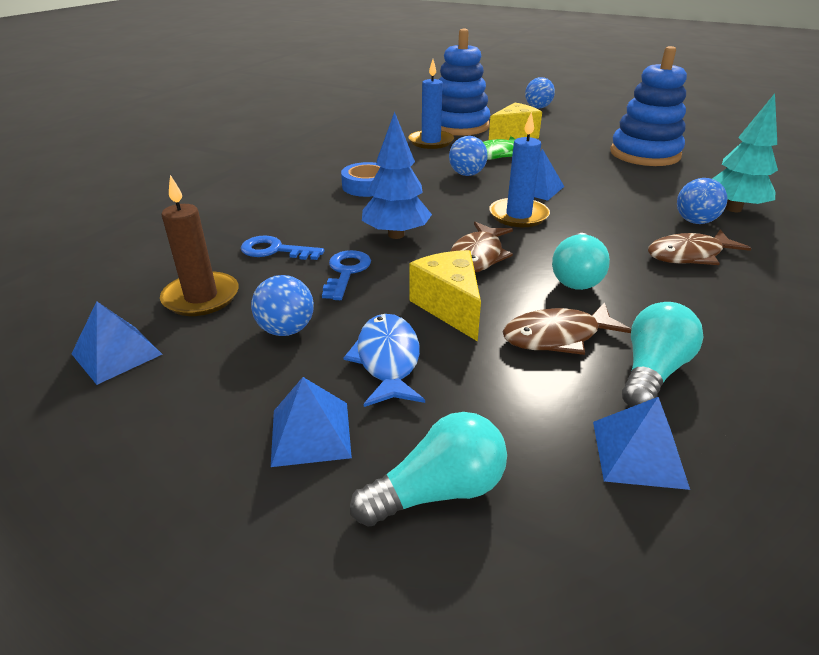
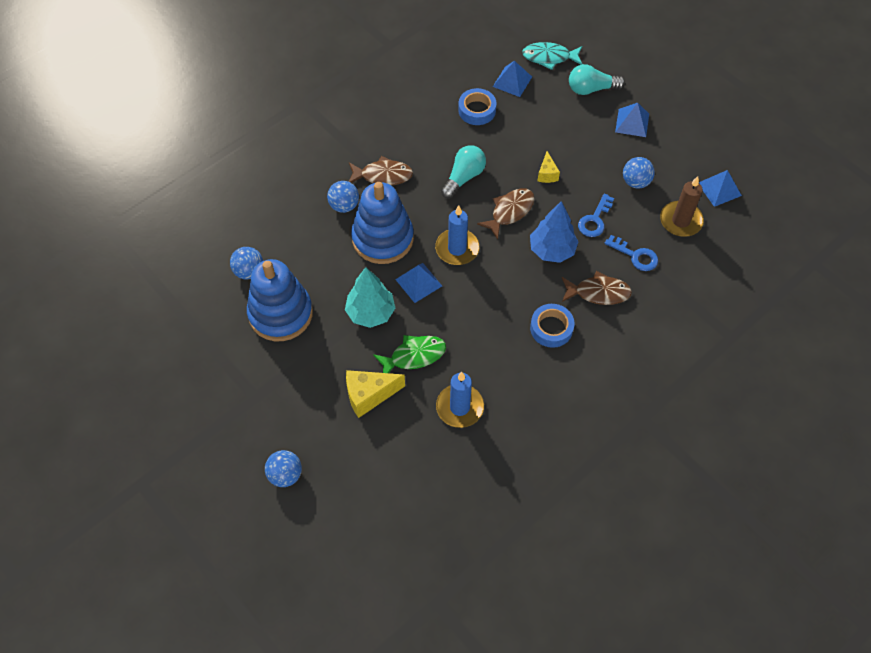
camera: 160 degrees left, 25 degrees up
(387, 360) = (591, 149): blue fish -> none
(450, 307) = (547, 174): yellow cheese -> yellow cheese, size x0.58
(459, 126) = (410, 443): blue stacking toy -> blue stacking toy (382, 238)
(467, 174) = (460, 324): blue ball -> blue ball (249, 271)
(557, 336) = (504, 140): brown fish -> brown fish (598, 292)
(601, 557) = (549, 57): none -> turquoise fish
(652, 372) = (477, 110): turquoise light bulb -> blue tape
(733, 209) = (302, 211): turquoise tree -> turquoise tree (371, 313)

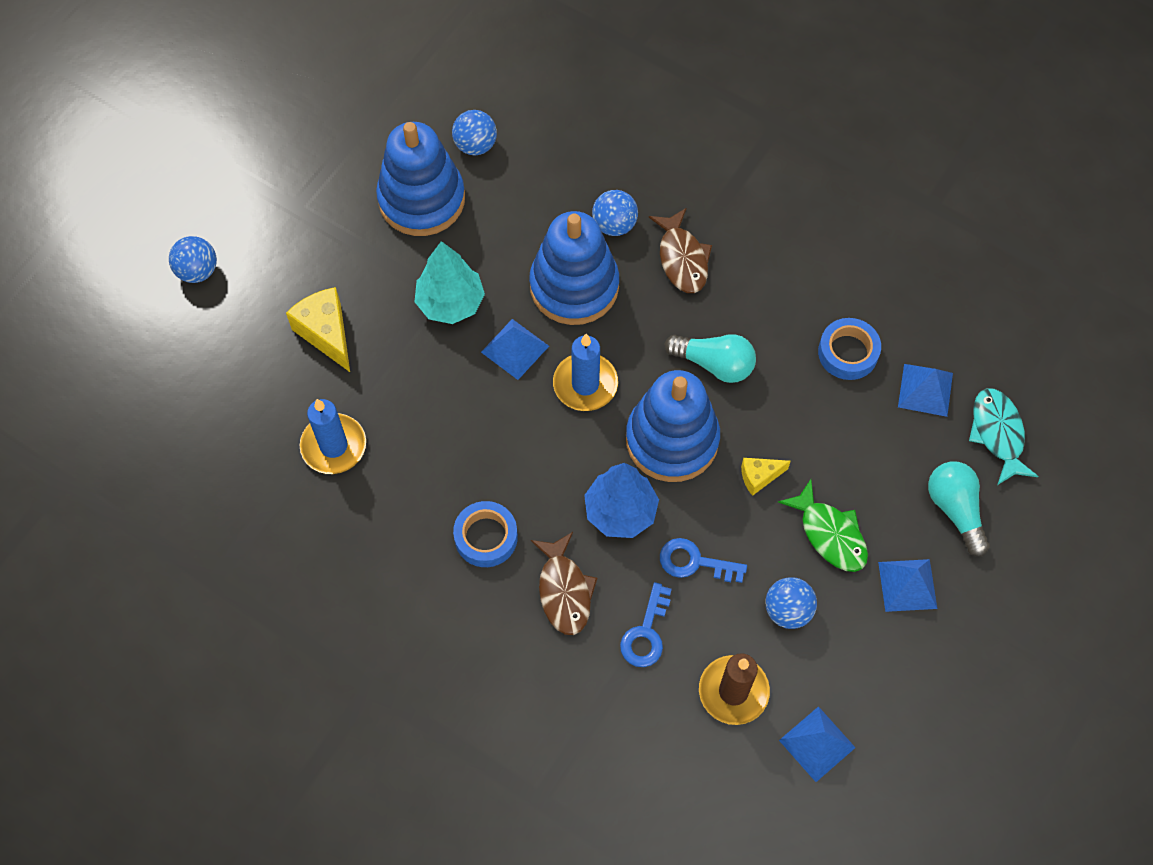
camera: 75 degrees right, 5 degrees up
(414, 356) = (398, 372): green fish -> green fish (830, 534)
(510, 212) = (672, 440): brown fish -> blue stacking toy

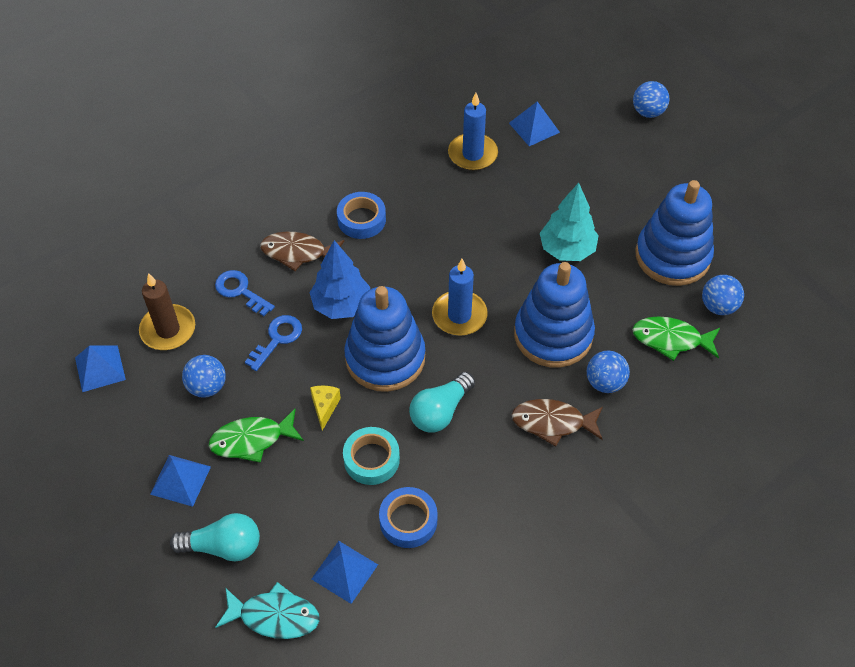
camera: 110 degrees right, 10 degrees down
(326, 333) = (567, 170): yellow cheese -> none
(515, 349) = (510, 279): blue pyramid -> blue pyramid (534, 127)
(536, 178) = (671, 340): none -> green fish
(798, 409) = (371, 459): none -> turquoise tape

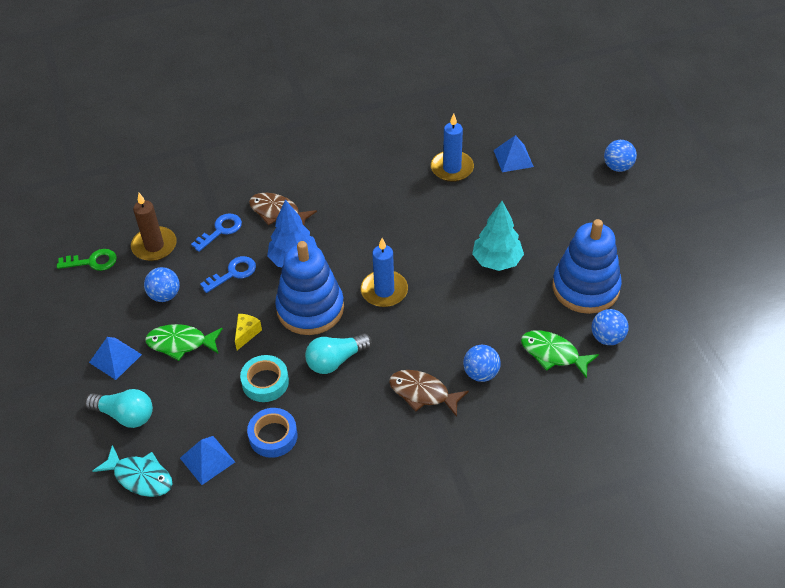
camera: 20 degrees right, 5 degrees down
(100, 368) = (93, 262): blue pyramid -> green key
(240, 291) = (221, 230): blue key -> blue key turned 75 degrees clockwise
(361, 219) = (339, 199): blue tape -> none
(553, 335) = (454, 325): blue stacking toy -> none

